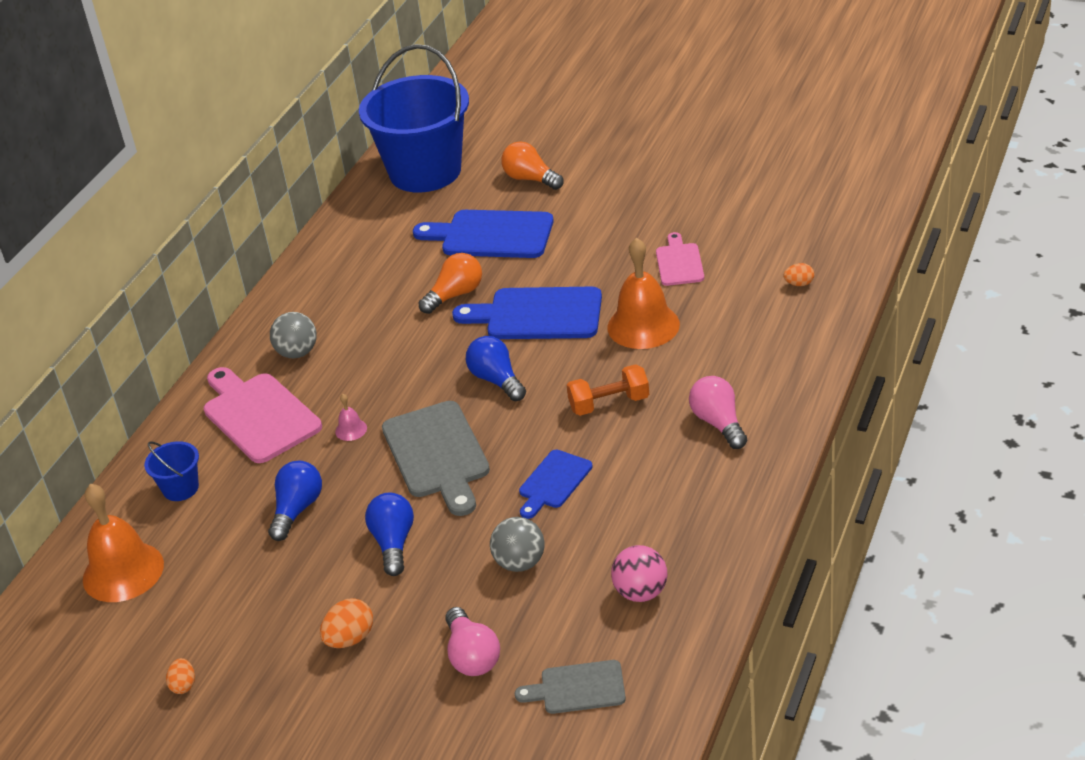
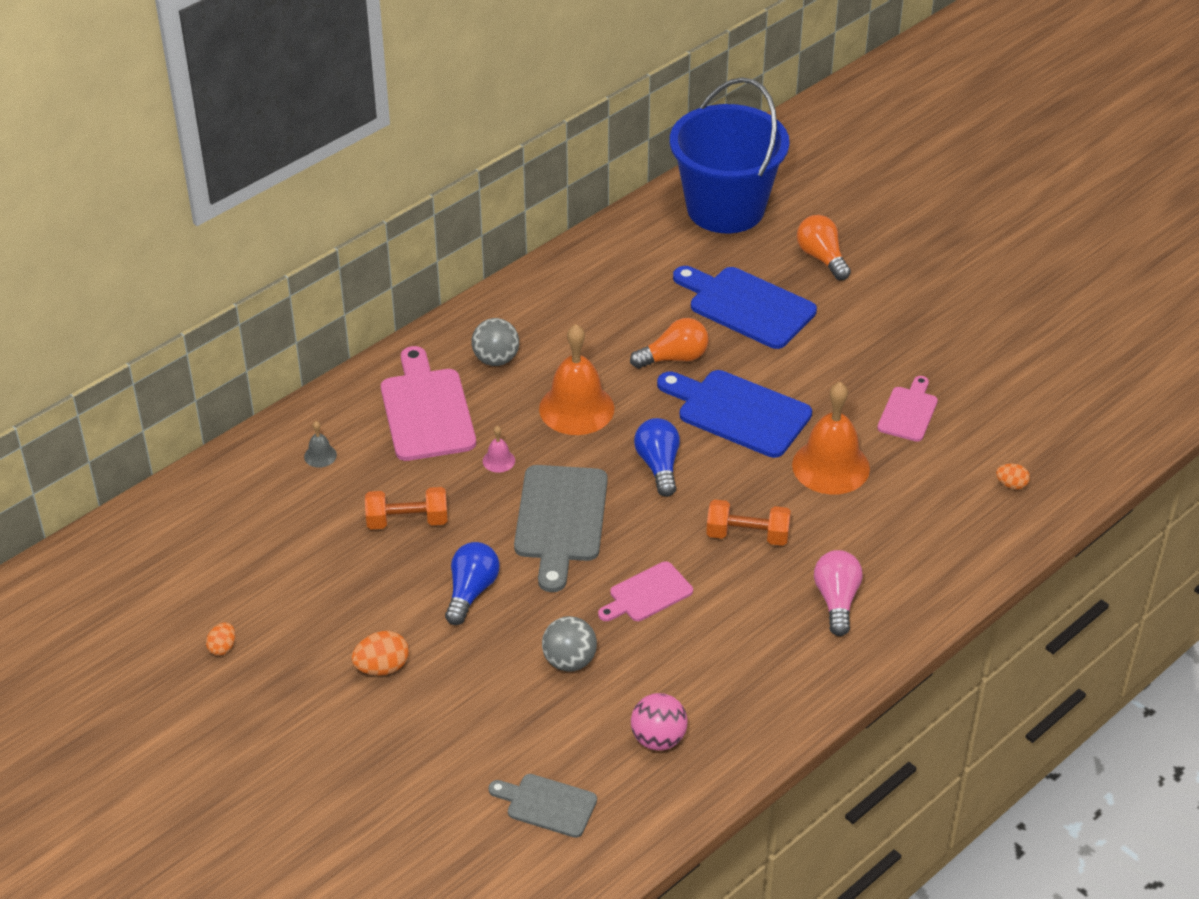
camera: 20 degrees right, 5 degrees up
(123, 571) = (230, 516): orange bell -> orange bell (576, 408)
(180, 488) = (320, 455): blue bucket -> grey bell
(297, 509) = (407, 521): blue light bulb -> orange dumbbell
(472, 656) = (475, 732): pink light bulb -> none
(553, 482) = (647, 594): blue cutting board -> pink cutting board

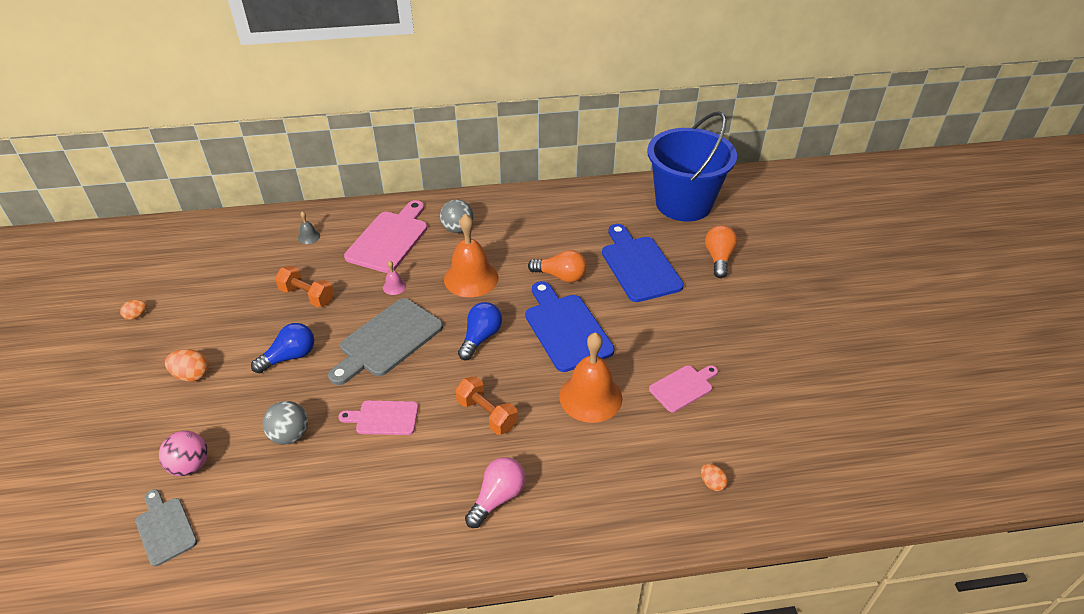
camera: 35 degrees right, 0 degrees up
(658, 739) = (278, 526): pink ball -> pink ball (190, 466)

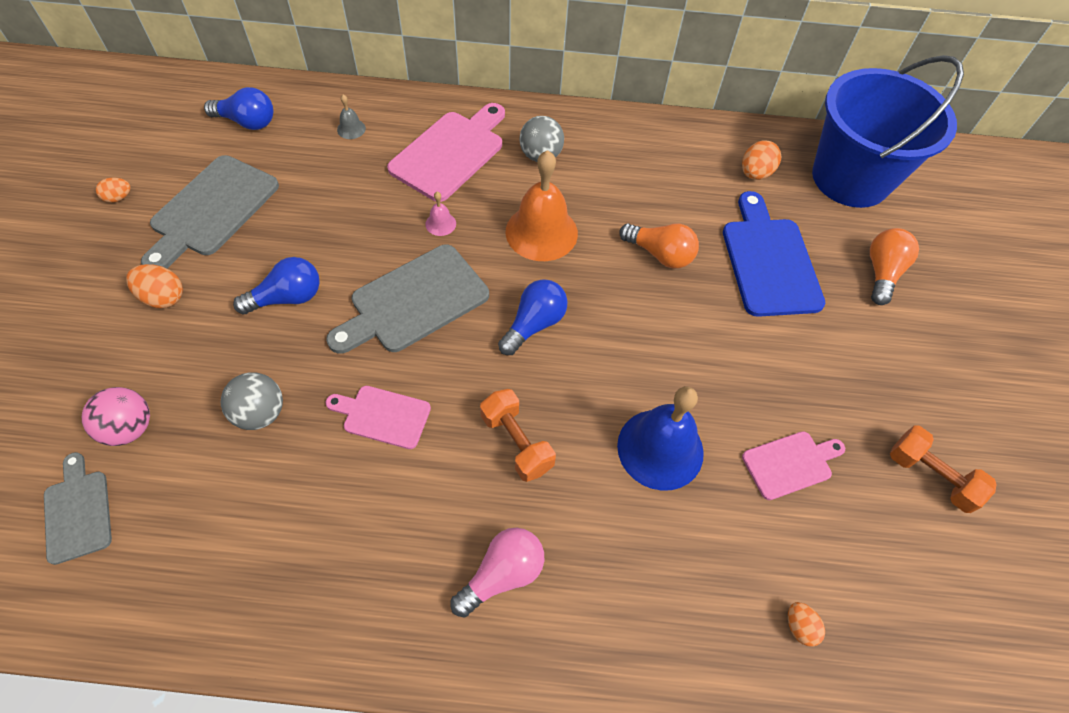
camera: 10 degrees right, 15 degrees up
(214, 310) = (211, 210): none -> grey cutting board
(226, 246) = (247, 122): none -> blue light bulb
(307, 296) = (329, 214): orange dumbbell -> orange dumbbell (930, 476)
(566, 329) = (650, 336): blue cutting board -> none
(590, 397) = (660, 449): orange bell -> blue bell
(616, 213) = (755, 173): none -> orange egg

